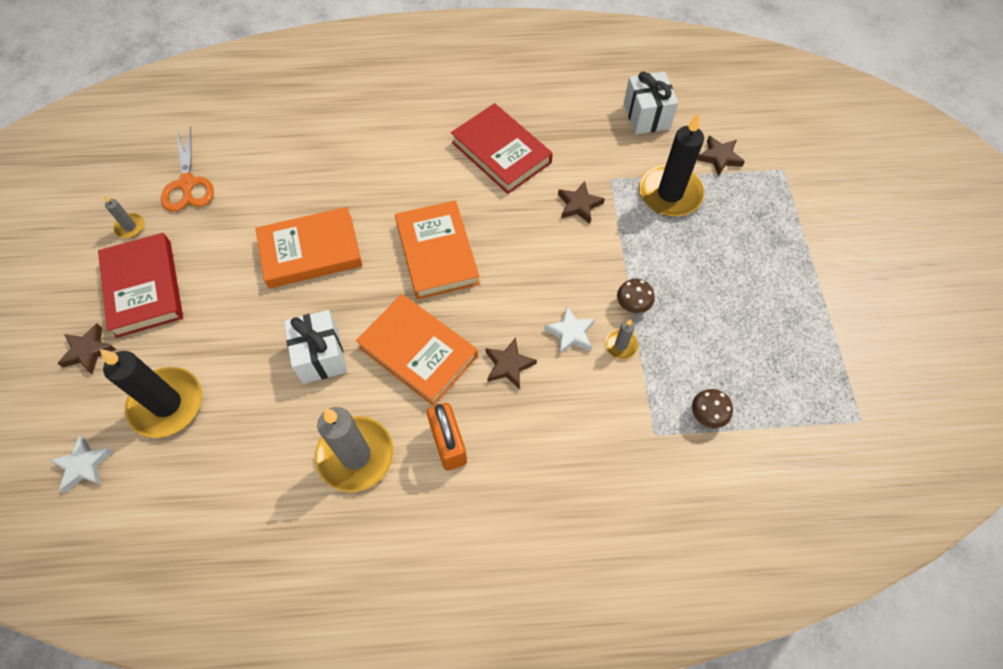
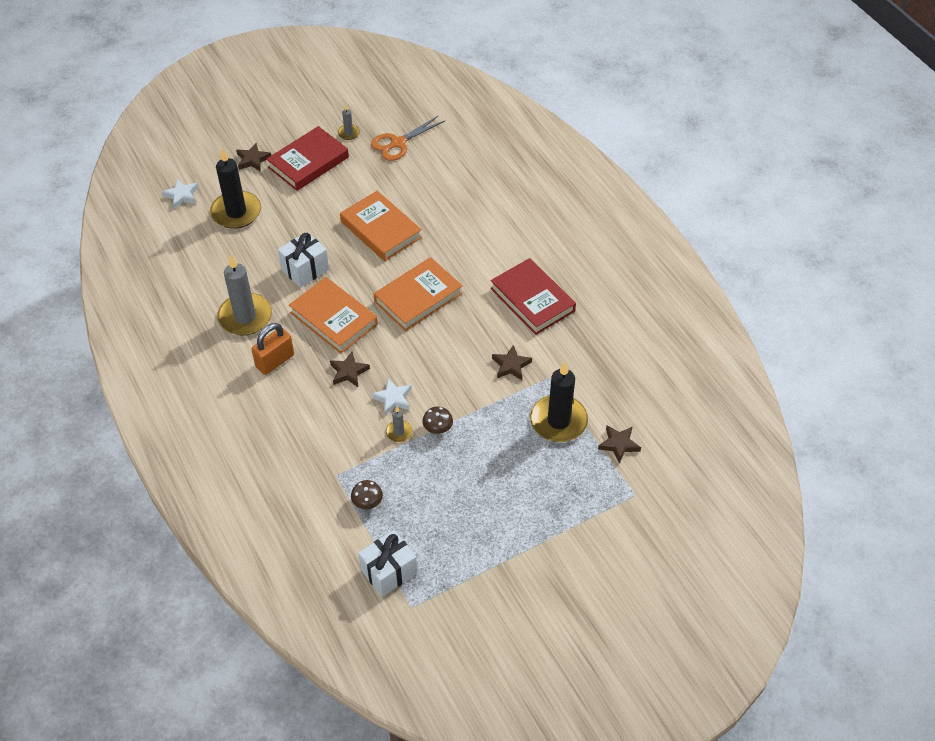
camera: 65 degrees right, 10 degrees down
(418, 352) = (333, 318): orange book -> orange book turned 60 degrees counterclockwise
(501, 152) = (532, 300): red book -> red book turned 60 degrees counterclockwise
(646, 116) = (632, 380): white gift -> white gift (389, 571)

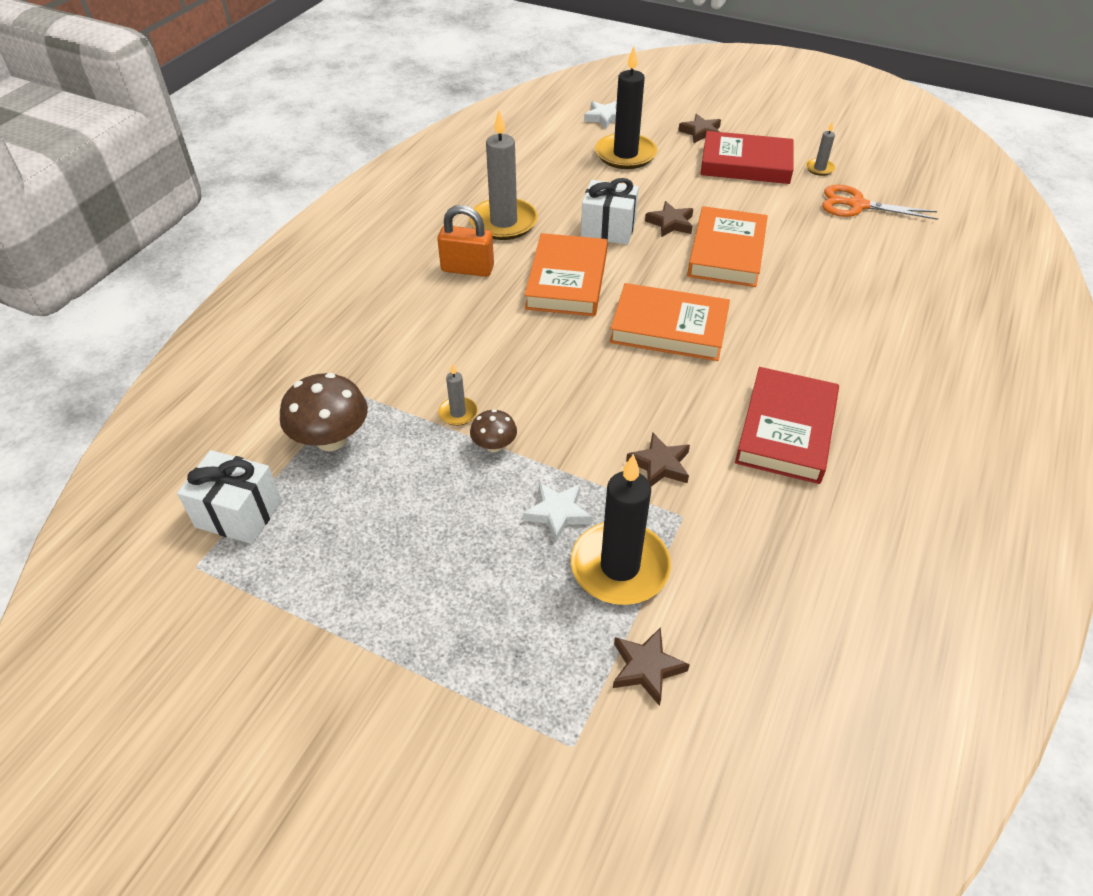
camera: 55 degrees right, 5 degrees down
(348, 372) = (506, 328): brown star -> brown star (670, 223)
(367, 502) = (331, 439): brown mushroom -> brown mushroom, size x1.82
(393, 398) = (502, 383): white star -> white star (558, 513)

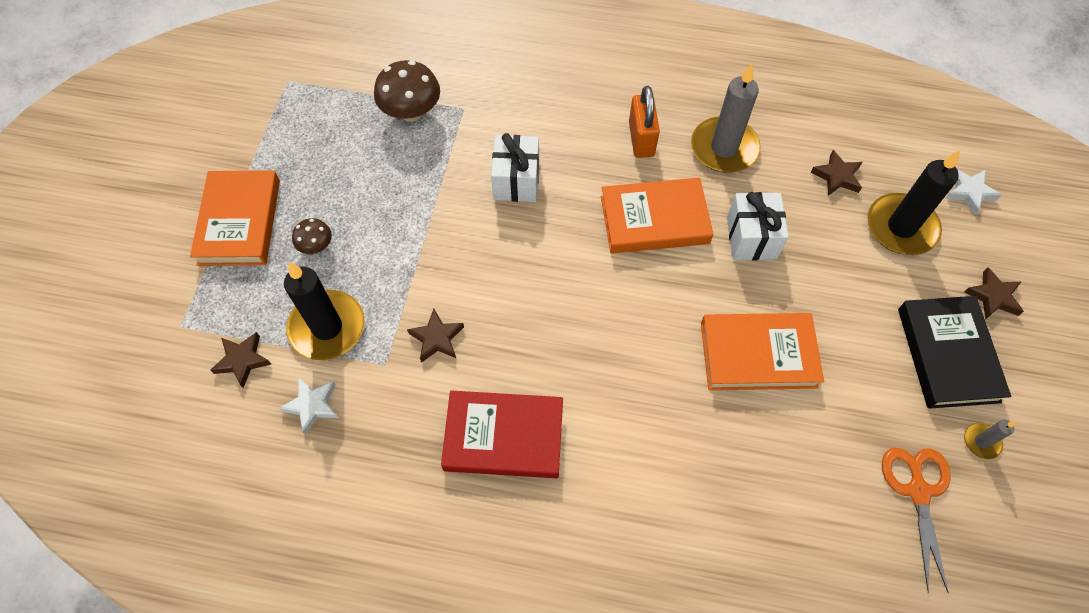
camera: 75 degrees right, 15 degrees up
(238, 514) = (333, 86): white gift -> white gift (516, 181)
(458, 413) = (459, 182): grey candle -> none
(494, 445) = (430, 216): brown mushroom -> brown mushroom (316, 246)
(558, 513) = (370, 275): white star -> white star (312, 406)
(669, 328) = (614, 318): orange book -> orange book (239, 222)
(670, 223) = (787, 293): brown star -> brown star (837, 176)
(745, 164) = (947, 354): red book -> black book

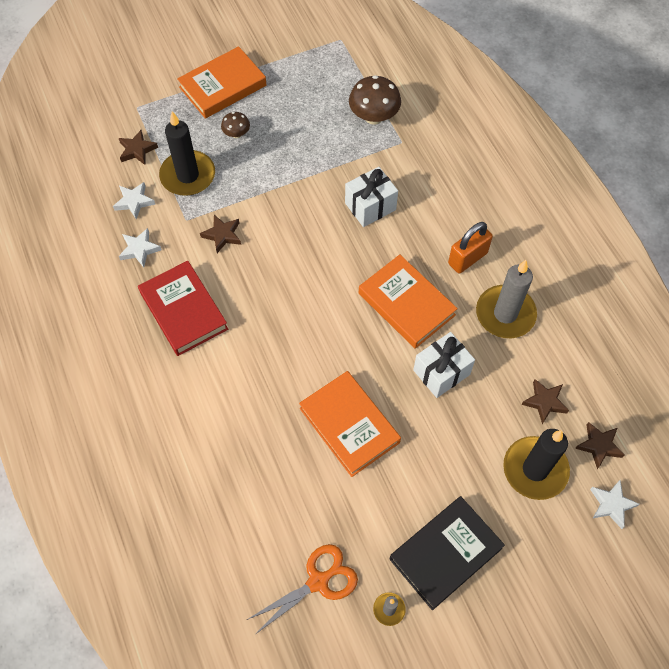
camera: 55 degrees right, 0 degrees up
(383, 438) = (139, 249): none -> white star
(993, 296) = (524, 565): brown star -> brown star (599, 446)

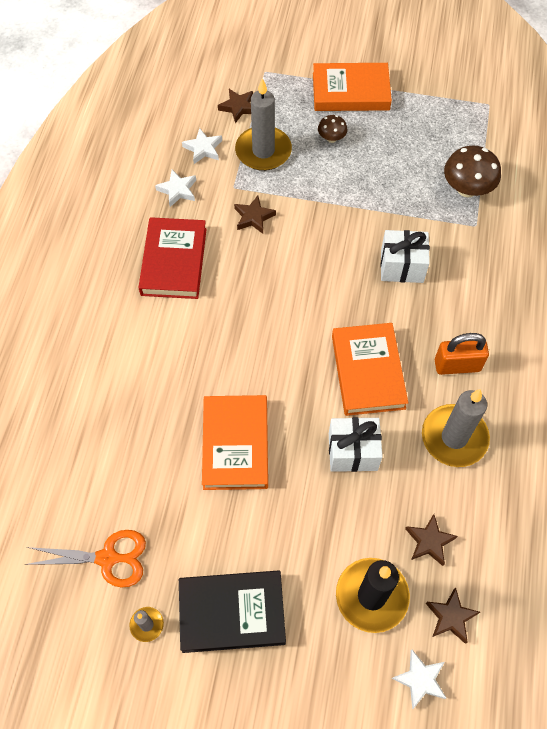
camera: 35 degrees right, 0 degrees up
(188, 175) = (263, 151): black candle -> grey candle

